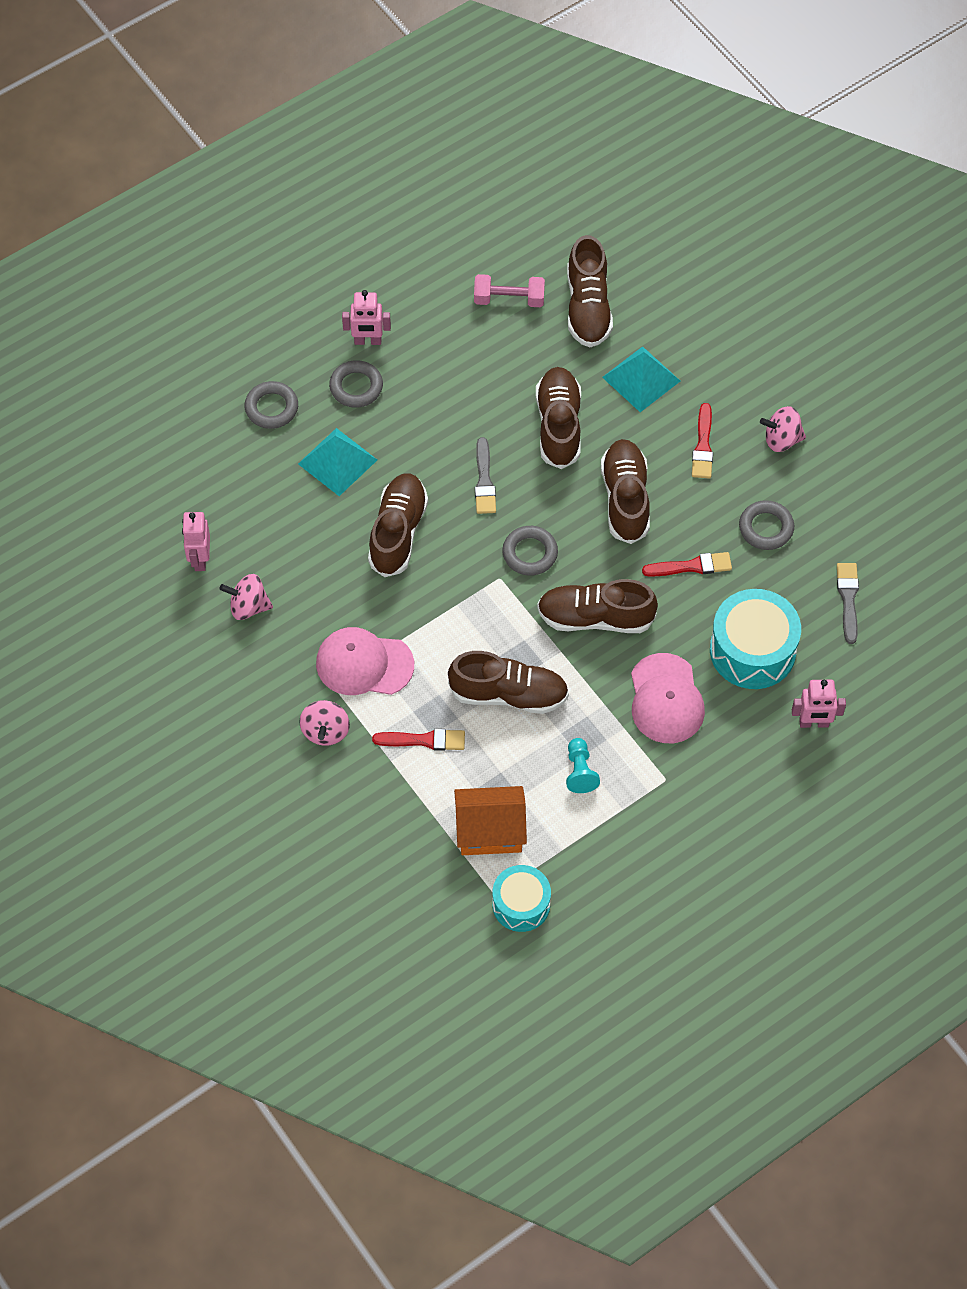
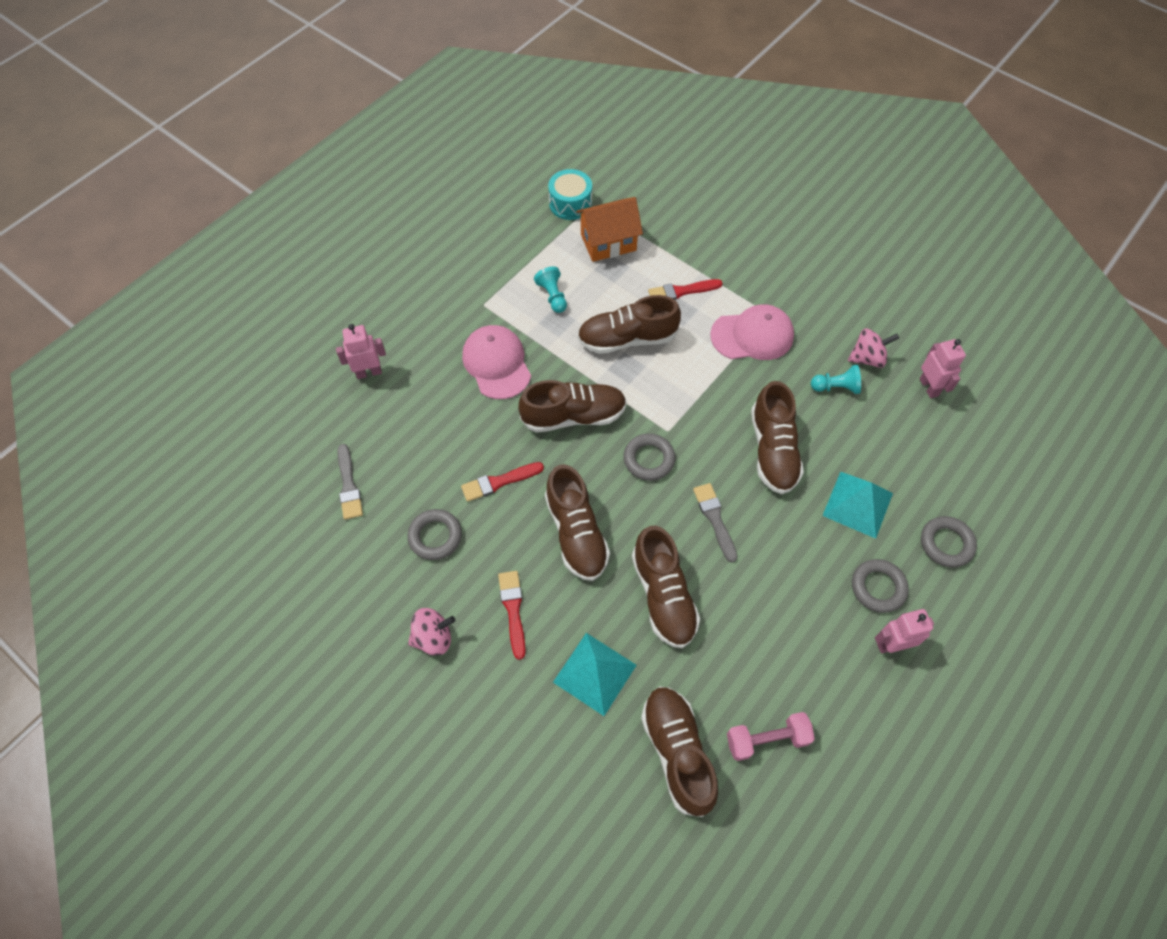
camera: 165 degrees right, 0 degrees up
(300, 582) = (836, 387): none -> turquoise pawn
(325, 731) = (759, 281): pink spinning top -> none
(752, 650) = (430, 420): turquoise drum -> none

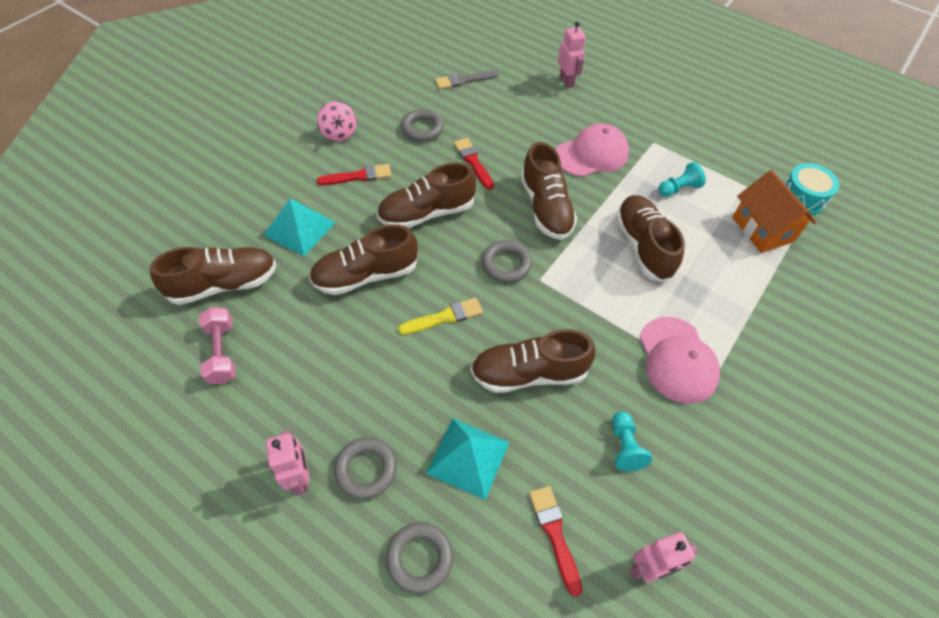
camera: 85 degrees right, 5 degrees down
(681, 291) = (718, 293): red brush -> red brush (554, 534)
(715, 519) = (444, 317): grey brush -> yellow brush
(867, 358) = (676, 489): pink spinning top -> none

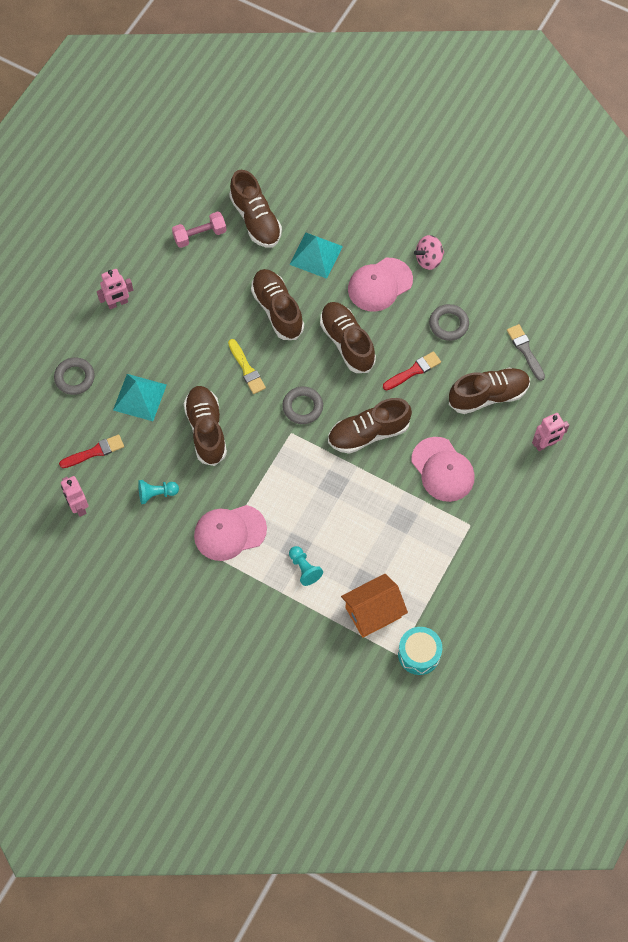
camera: 85 degrees right, 10 degrees up
(358, 176) = (379, 285): red brush -> pink cap
(366, 469) = (126, 339): grey ring -> none
(643, 246) = (337, 511): brown shoe -> brown shoe (488, 395)
(678, 189) = (411, 544): turquoise pawn -> turquoise pawn (304, 568)

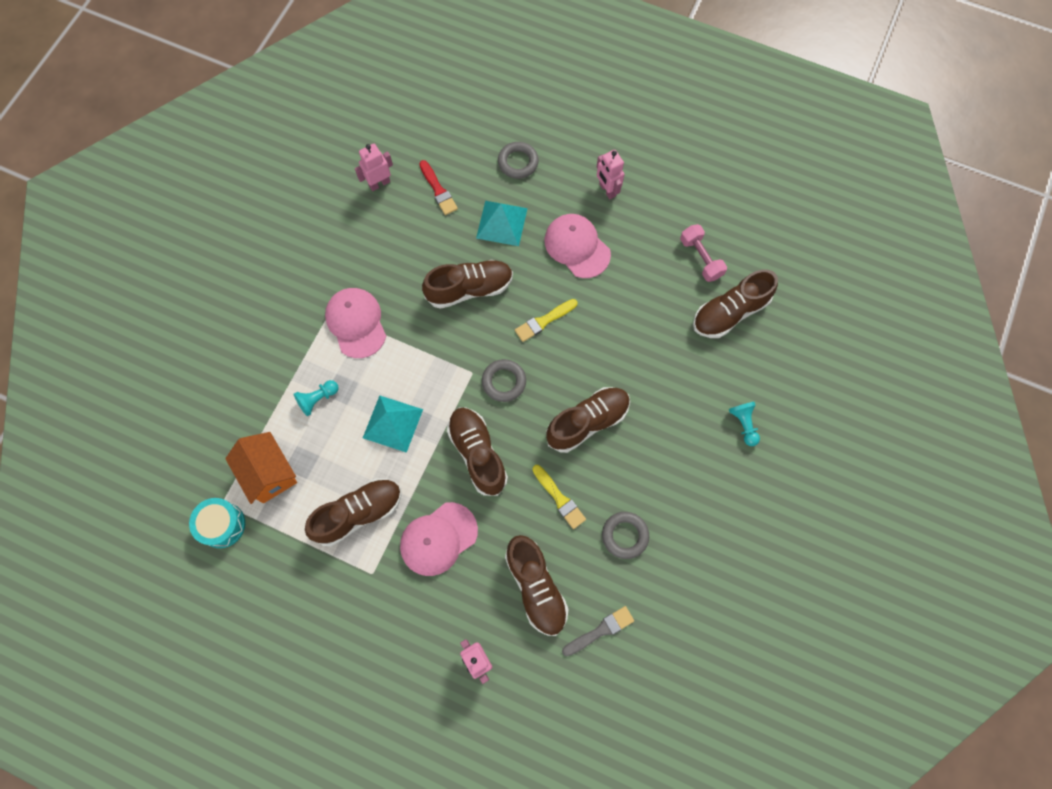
camera: 85 degrees right, 5 degrees up
(156, 494) = (396, 251): turquoise pawn -> turquoise pawn (743, 424)
(277, 310) = (619, 345): brown shoe -> brown shoe (358, 513)
(316, 255) = (695, 380): turquoise pyramid -> turquoise pyramid (393, 423)
(379, 285) = (666, 453): pink cap -> pink cap (577, 247)
(413, 371) = (559, 498): red brush -> yellow brush
(428, 259) = (708, 507): pink spinning top -> none

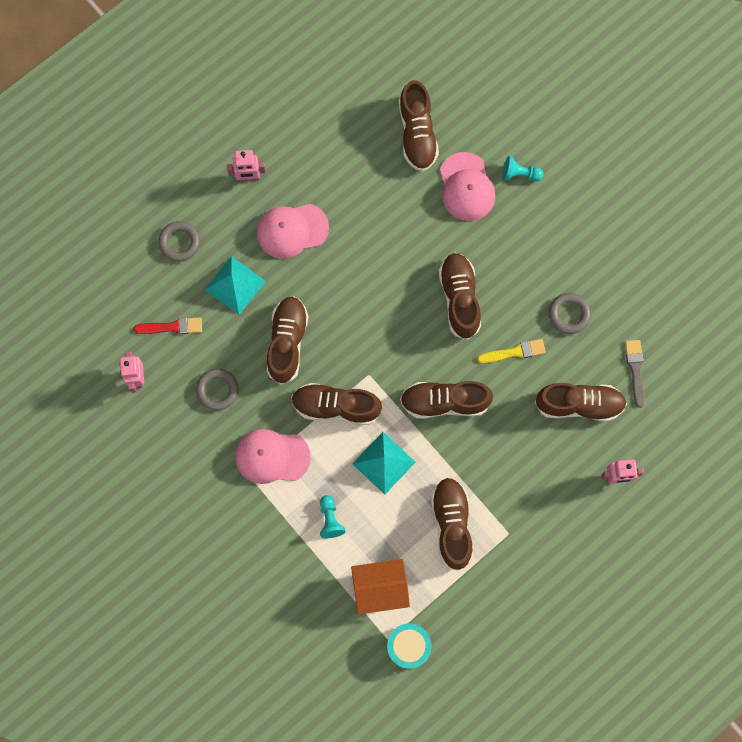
camera: 65 degrees left, 5 degrees up
(428, 357) = (336, 407): none -> brown shoe
(438, 539) = (503, 466): pink cap -> pink cap (466, 187)
(504, 382) = (390, 351): grey ring -> grey ring (217, 390)
(544, 321) = (350, 292): yellow brush -> none
(700, 258) = (355, 132): pink dumbbell -> none

